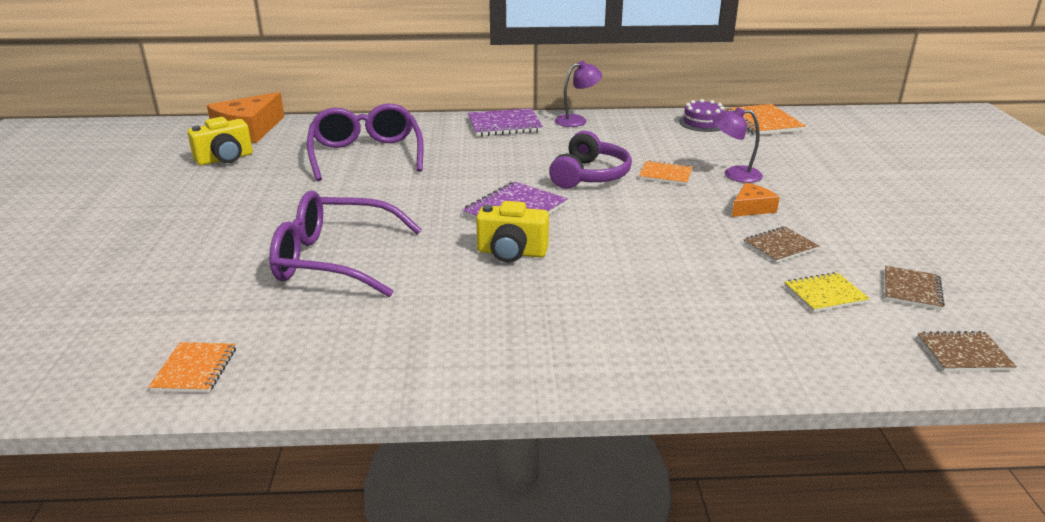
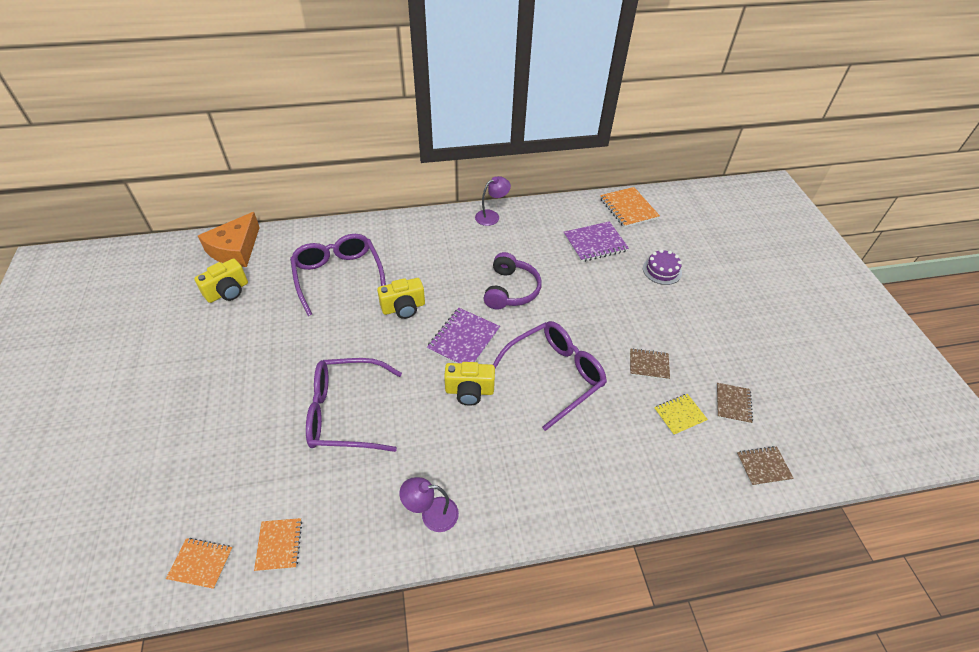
camera: 10 degrees left, 20 degrees up
(441, 182) = (403, 308): none -> yellow camera
(504, 125) = (437, 226): purple notebook -> purple notebook (595, 243)
(638, 247) = (555, 375): none -> purple glasses
(665, 174) = (564, 284): orange notebook -> orange notebook (201, 563)
(703, 123) = (585, 213): purple cake -> purple cake (662, 270)
(734, 174) = (613, 280): purple lamp -> purple lamp (431, 514)
(751, 208) = (627, 321): orange cheese -> none
(780, 246) = (648, 365): brown notebook -> brown notebook turned 45 degrees clockwise

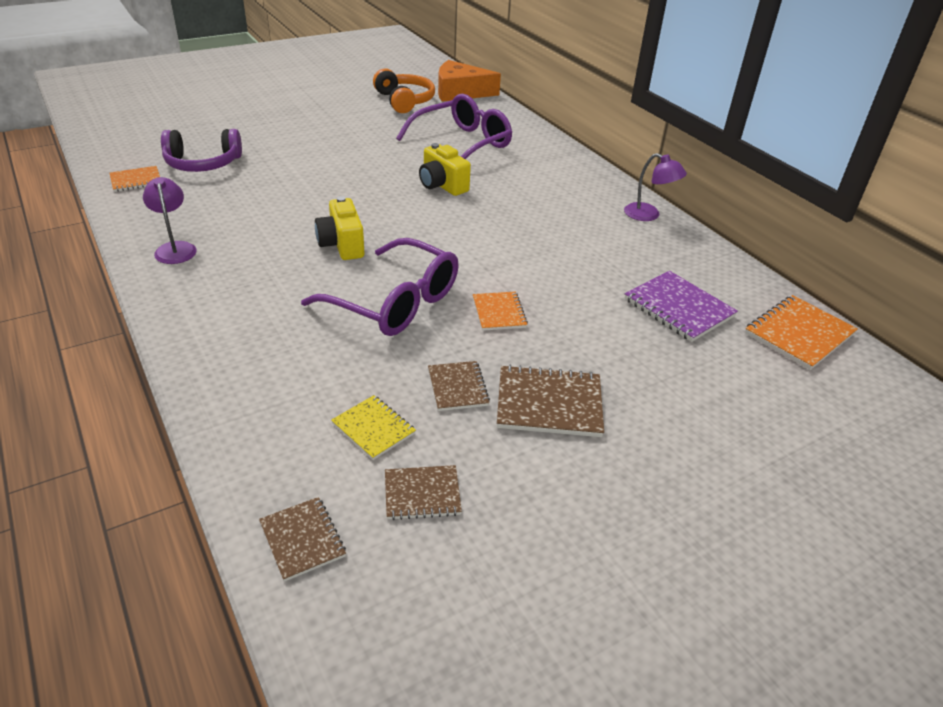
camera: 70 degrees right, 10 degrees down
(201, 563) = (118, 154): orange notebook -> orange notebook (499, 312)
(228, 291) = (404, 101): yellow camera -> orange headphones
(345, 412) = (285, 181): purple glasses -> none
(463, 339) = (417, 229): purple notebook -> none
(511, 290) = (522, 249): purple headphones -> purple headphones (203, 163)
(662, 270) = (679, 386): purple cake -> none
(668, 328) = (549, 403): none -> brown notebook

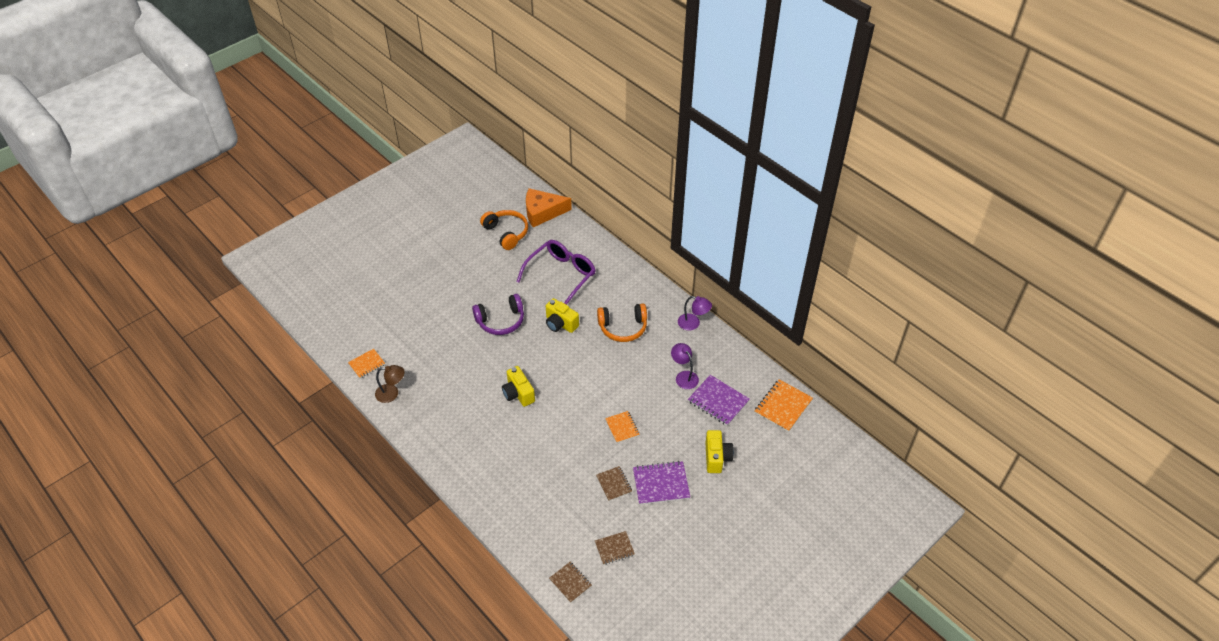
camera: 10 degrees left, 10 degrees up
(148, 214) = (392, 393): none -> brown lamp
(175, 248) = (423, 419): purple lamp -> purple lamp (684, 376)
(203, 163) = (400, 337): purple headphones -> purple headphones (501, 321)
(373, 428) = (581, 518): yellow notebook -> none
(395, 302) = (564, 433): purple glasses -> none
(536, 203) = (623, 328): none -> orange headphones
(549, 403) = (661, 484): brown notebook -> purple notebook
(666, 384) = (716, 457): none -> yellow camera

